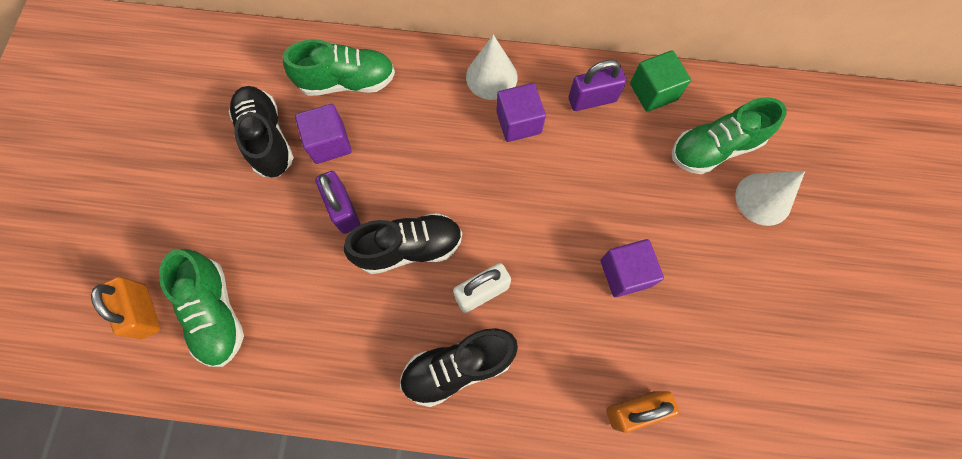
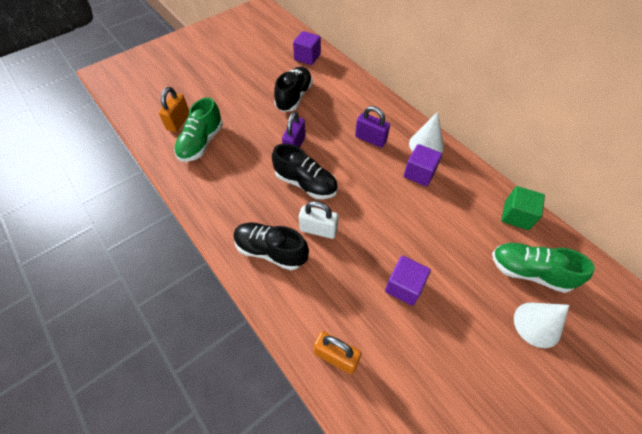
camera: 45 degrees right, 15 degrees down
(329, 143) = (318, 117): purple cube -> purple cube (307, 57)
(347, 82) = (352, 100): green shoe -> none
(592, 100) = (473, 193): purple padlock -> purple padlock (370, 139)

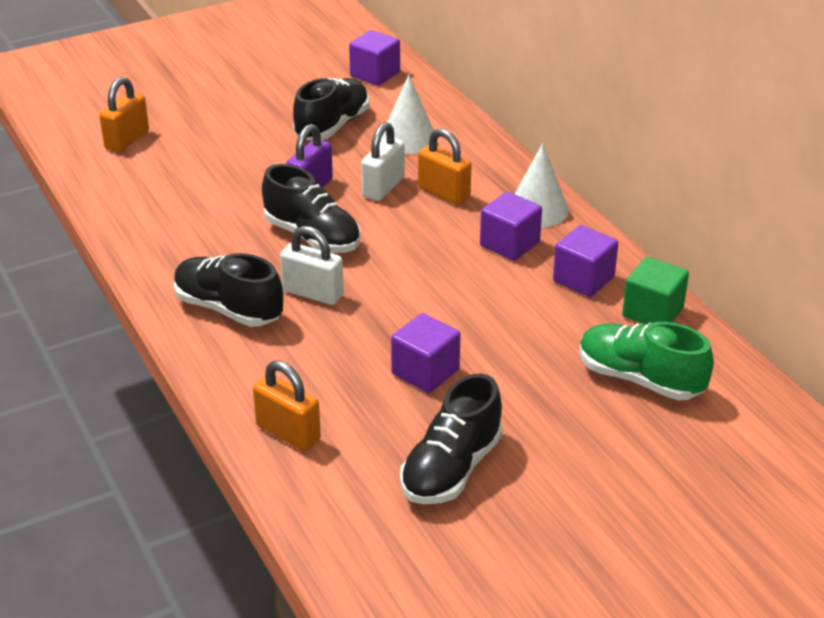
camera: 10 degrees right, 20 degrees down
(201, 143) = (157, 170): green shoe -> none
(335, 139) = (383, 187): none -> white padlock
(370, 139) = (443, 193): purple padlock -> orange padlock
(446, 372) = (451, 469): none -> black shoe
(469, 195) = (583, 279): none -> purple cube
(537, 324) = (621, 438): white cone -> white cone (408, 138)

